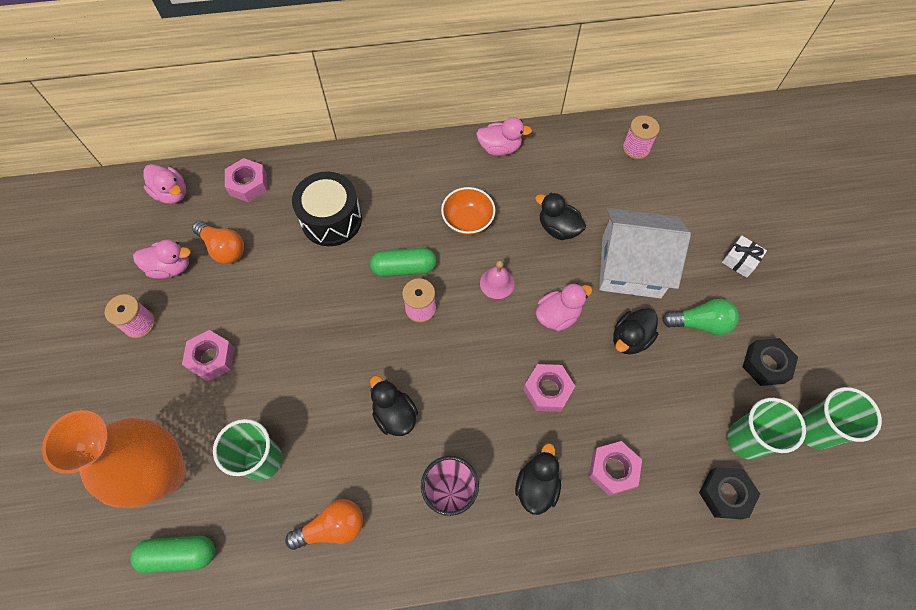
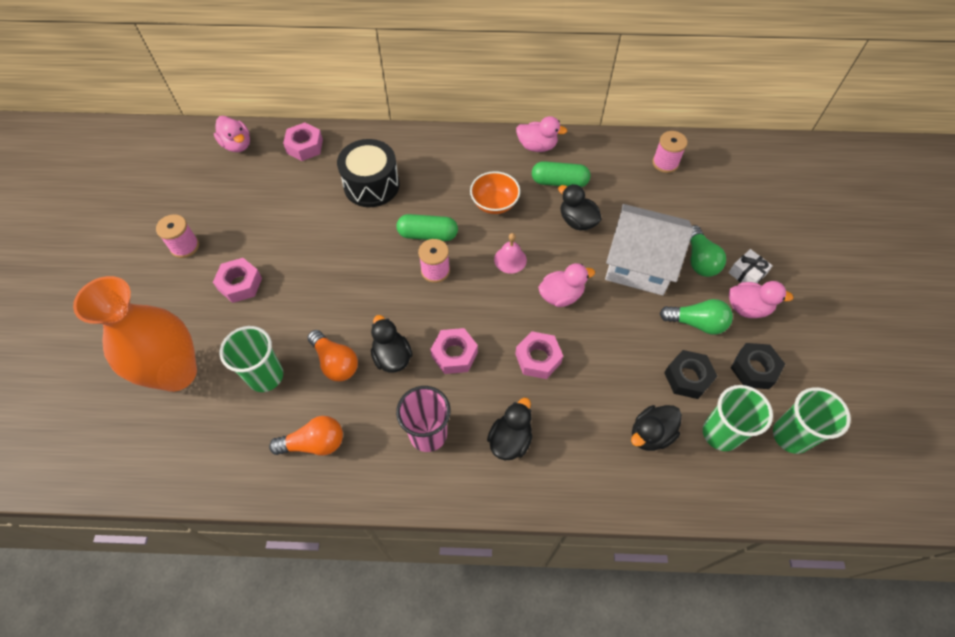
camera: 10 degrees right, 5 degrees down
(171, 267) = (222, 204): pink duck -> pink duck (747, 308)
(179, 554) = (174, 442): green capsule -> green capsule (559, 182)
(224, 248) = (271, 195): orange light bulb -> orange light bulb (335, 362)
(613, 469) = (585, 438): pink nut -> pink nut (454, 354)
(630, 338) = (626, 326): black duck -> black duck (650, 434)
(691, 253) = (700, 260): none -> green light bulb
(725, 494) = (691, 478): black nut -> black nut (687, 377)

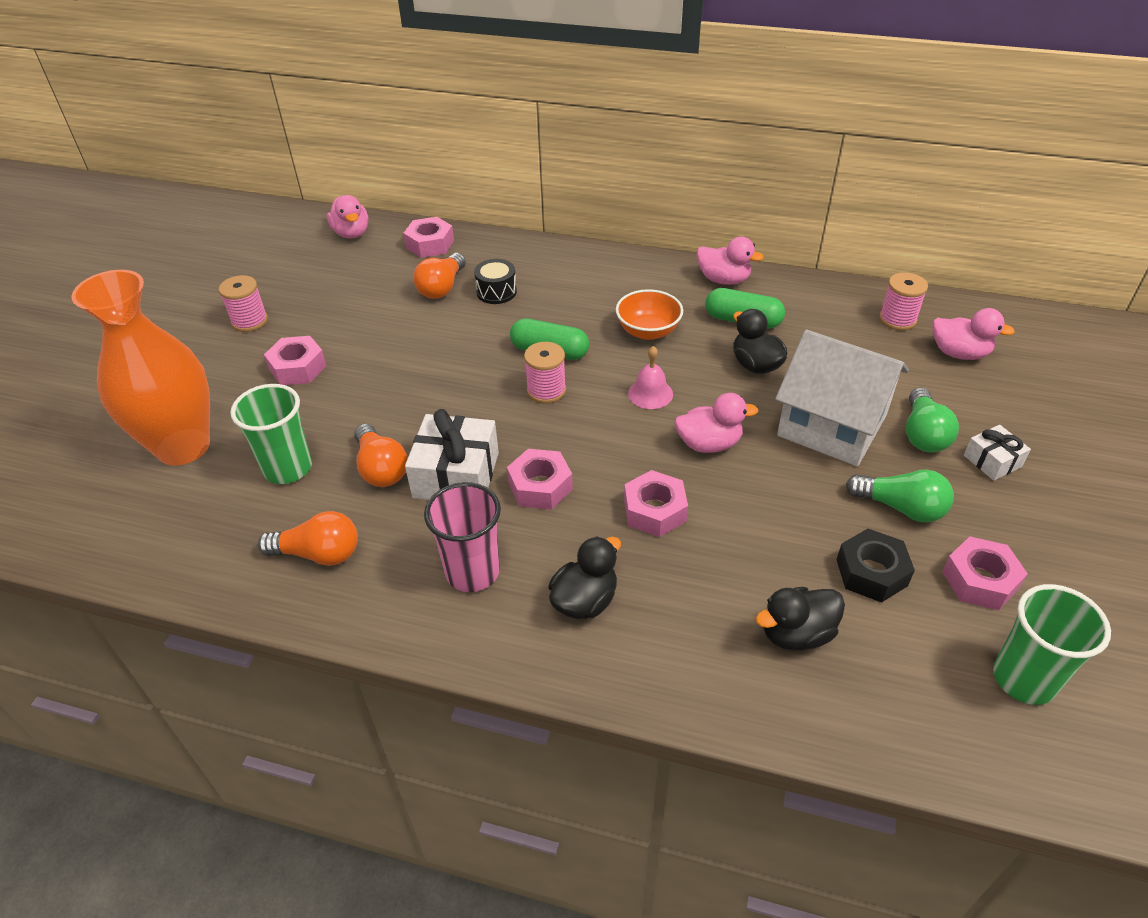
camera: 15 degrees right, 15 degrees down
(328, 188) = (442, 288): none -> orange light bulb
(371, 185) = (496, 292): black drum -> black drum, size x0.56
(392, 357) = (456, 475): black duck -> white gift
(721, 433) = (908, 654): green cup -> none
(747, 308) = (985, 502): pink duck -> pink duck (959, 353)
(754, 369) = (979, 580): black nut -> pink nut

